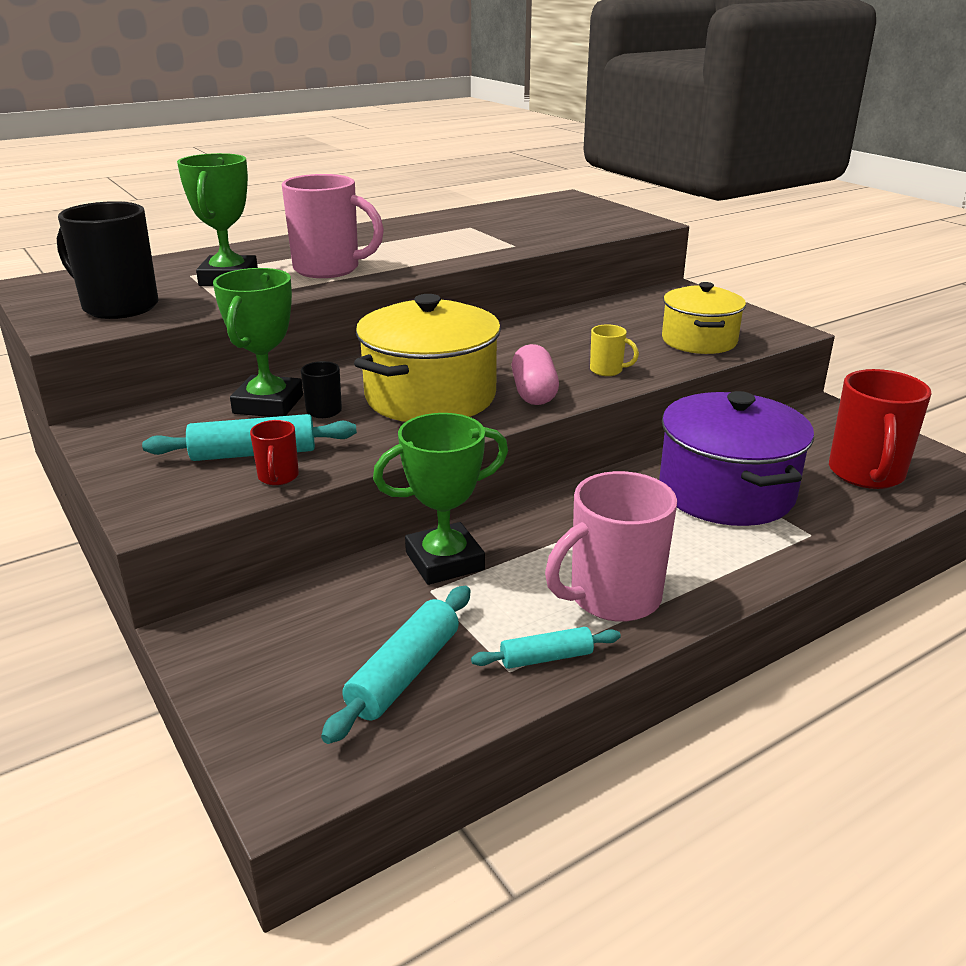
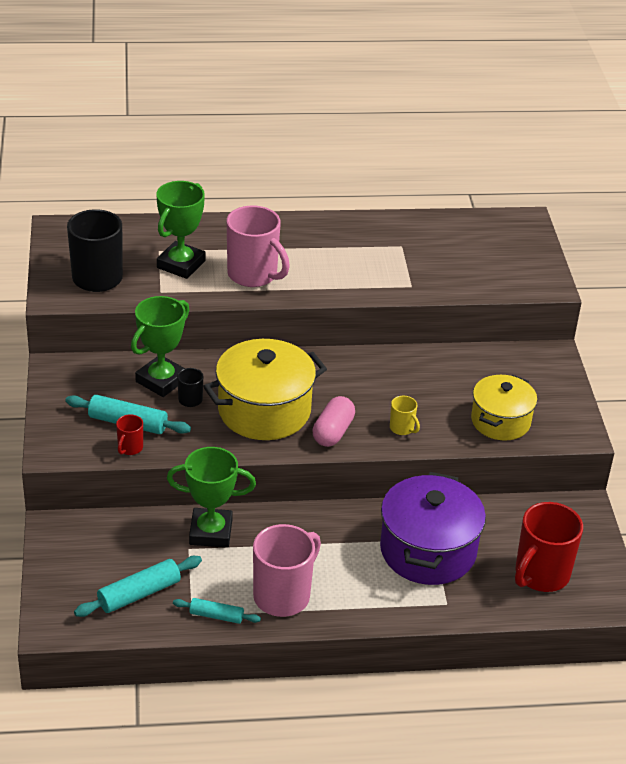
camera: 25 degrees right, 10 degrees up
(612, 598) = (283, 595): pink mug -> pink mug turned 135 degrees clockwise

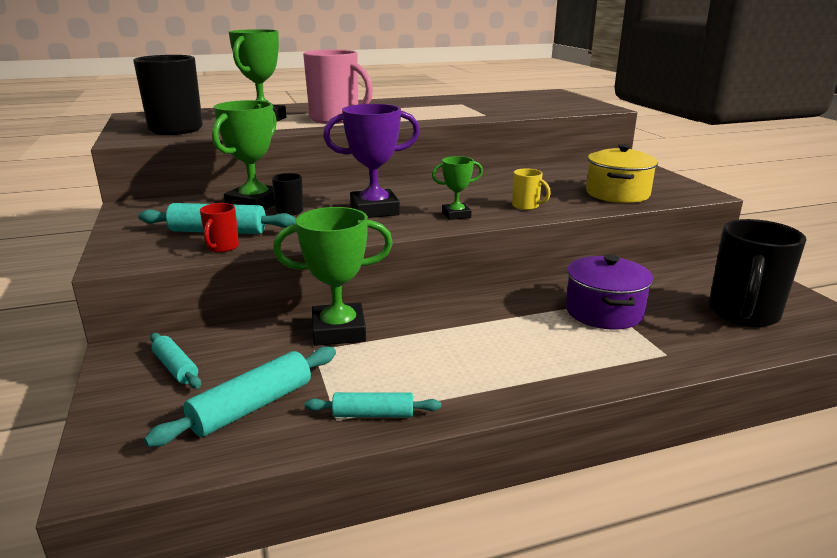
camera: 10 degrees left, 15 degrees down
(89, 548) = (176, 368): none -> turquoise rolling pin
(264, 411) = (374, 210): yellow pot -> purple trophy
(283, 595) = (457, 377): pink mug -> none
(333, 432) = (456, 215): pink capsule -> green trophy
(428, 550) = (604, 312): purple pot -> purple pot, size x0.65
(540, 575) = (743, 314): red mug -> black mug

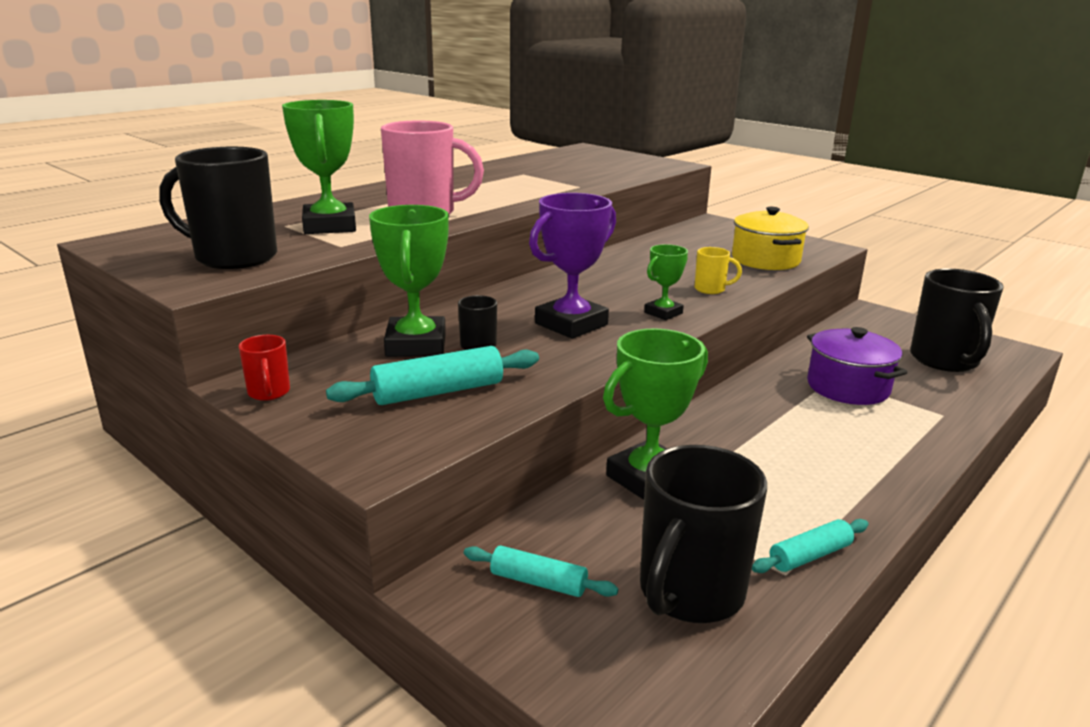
camera: 30 degrees left, 0 degrees up
(222, 247) = (482, 411): red mug -> red mug (269, 393)
(252, 407) = (689, 593): turquoise rolling pin -> black mug

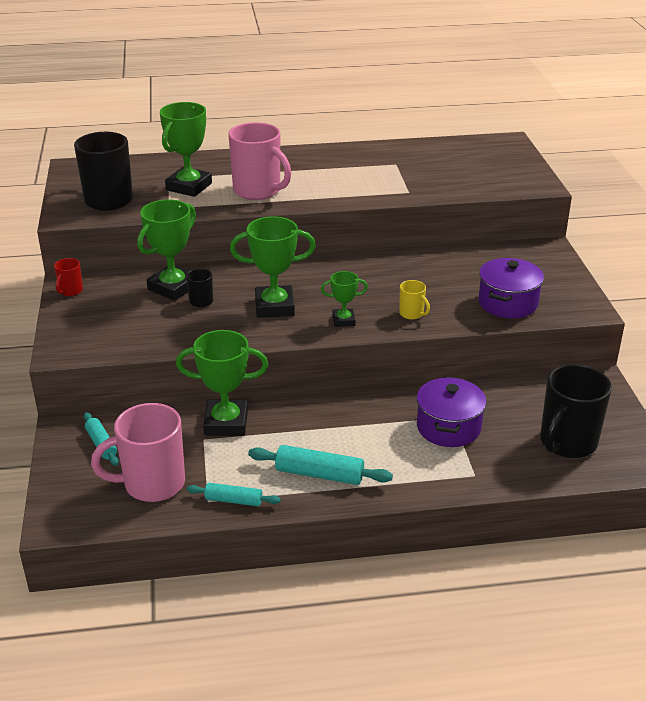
camera: 40 degrees right, 10 degrees up
(438, 392) = (139, 323): turquoise rolling pin -> turquoise rolling pin (319, 474)
(571, 324) = (274, 306): purple trophy -> green trophy
(689, 593) = (152, 484): black mug -> pink mug
(765, 260) = (508, 303): yellow pot -> purple pot

